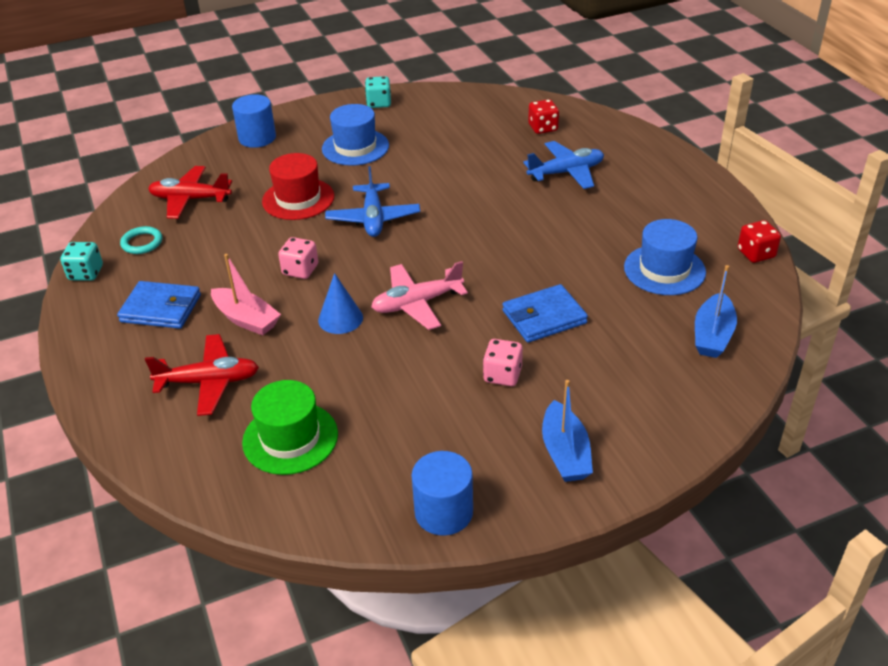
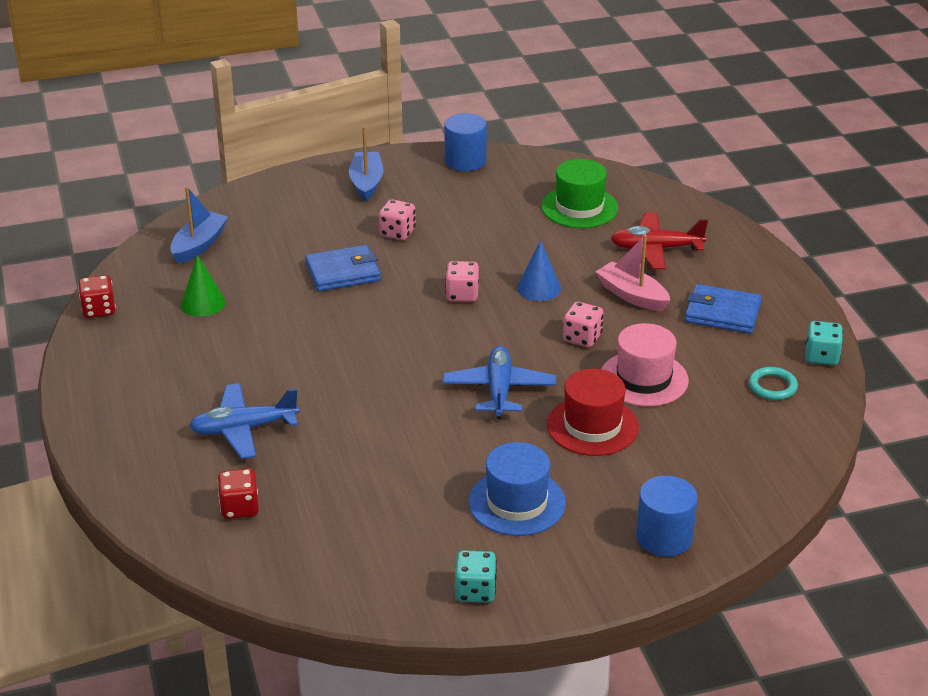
camera: 175 degrees left, 5 degrees down
(190, 199) = (733, 440): red plane -> none
(250, 239) = (643, 379): none -> pink hat
(417, 303) = (462, 294): pink plane -> pink dice
(664, 270) = (202, 303): blue hat -> green cone

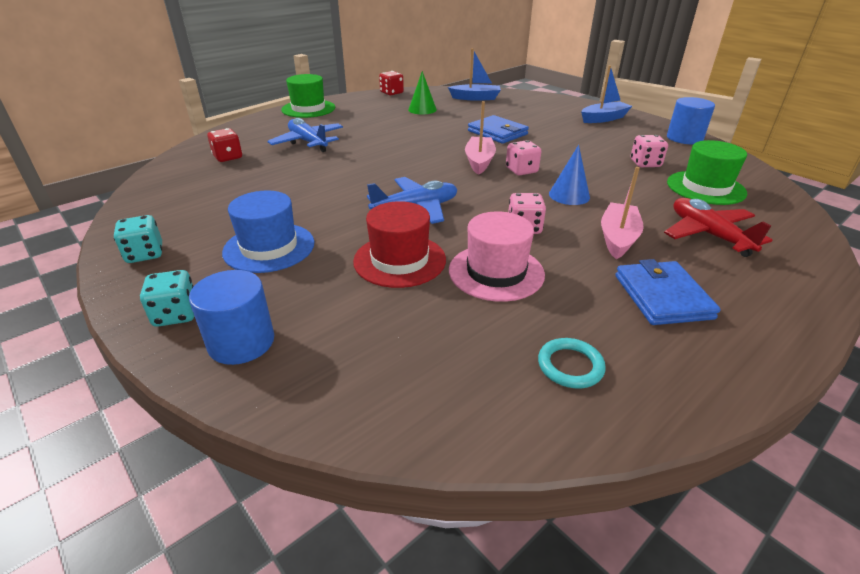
camera: 65 degrees right, 0 degrees up
(96, 404) = (308, 109): none -> green hat
(397, 233) = (564, 137): pink dice -> pink dice (645, 163)
(417, 314) = (479, 161): none -> pink boat
(821, 356) = (679, 399): turquoise dice -> turquoise dice (176, 314)

